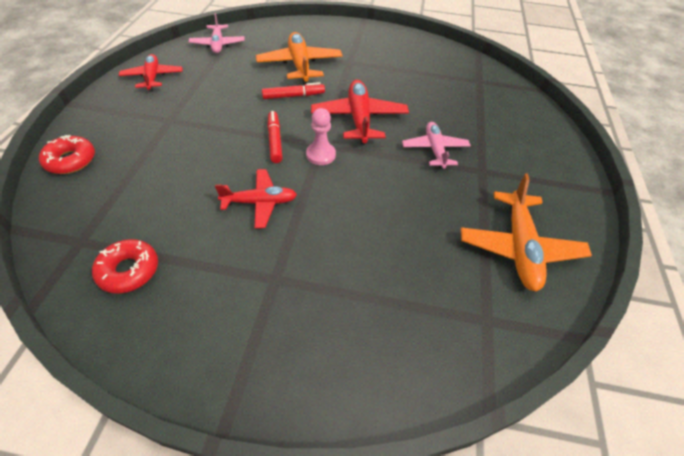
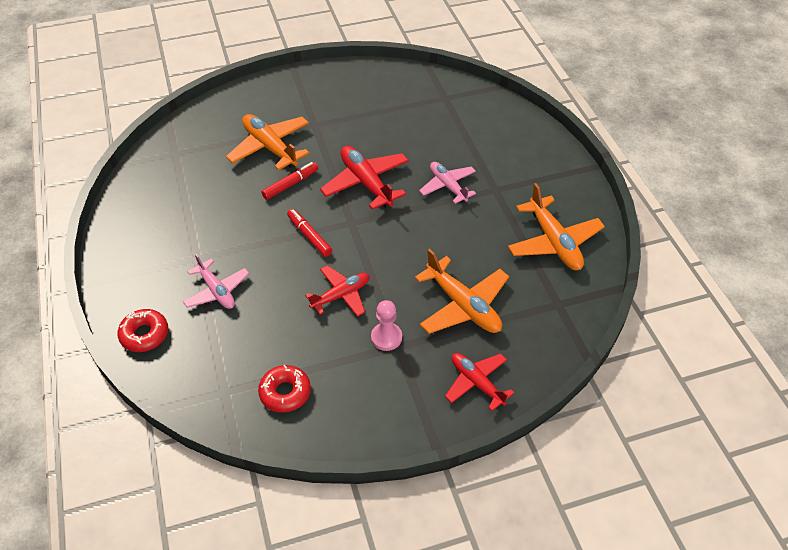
camera: 25 degrees left, 0 degrees up
(153, 77) = (137, 222): red plane -> red plane (477, 383)
(218, 44) = (167, 156): pink plane -> pink plane (217, 291)
(320, 155) = (358, 232): pink pawn -> pink pawn (386, 337)
(373, 269) = (463, 305): none -> orange plane

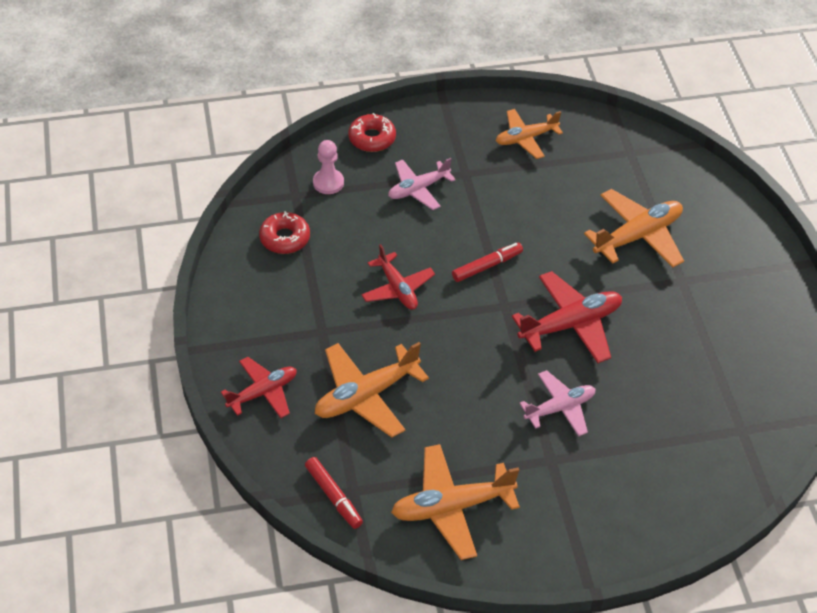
camera: 95 degrees right, 0 degrees up
(153, 218) = (526, 138): none -> orange plane
(290, 184) = (571, 252): red marker -> red marker (333, 496)
(386, 337) = (335, 322): pink pawn -> pink pawn (328, 182)

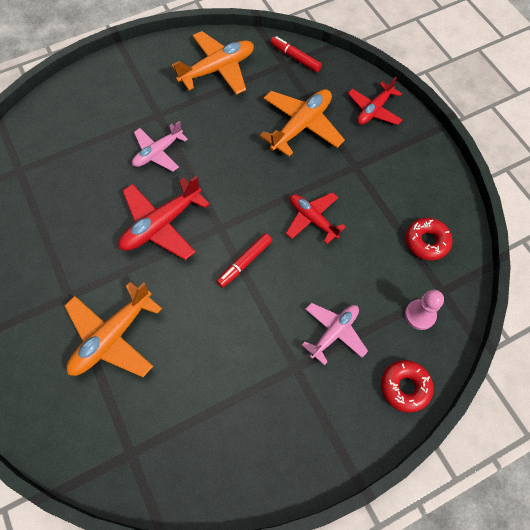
camera: 165 degrees right, 15 degrees up
(526, 138) = (247, 439): orange plane -> none

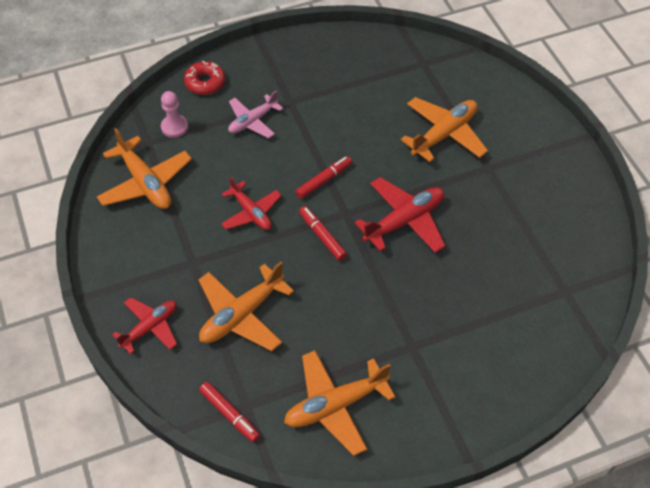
camera: 175 degrees left, 10 degrees down
(158, 152) = (410, 298): pink plane -> none
(240, 201) = (322, 236): none -> red marker
(426, 242) = (145, 182): red donut -> orange plane

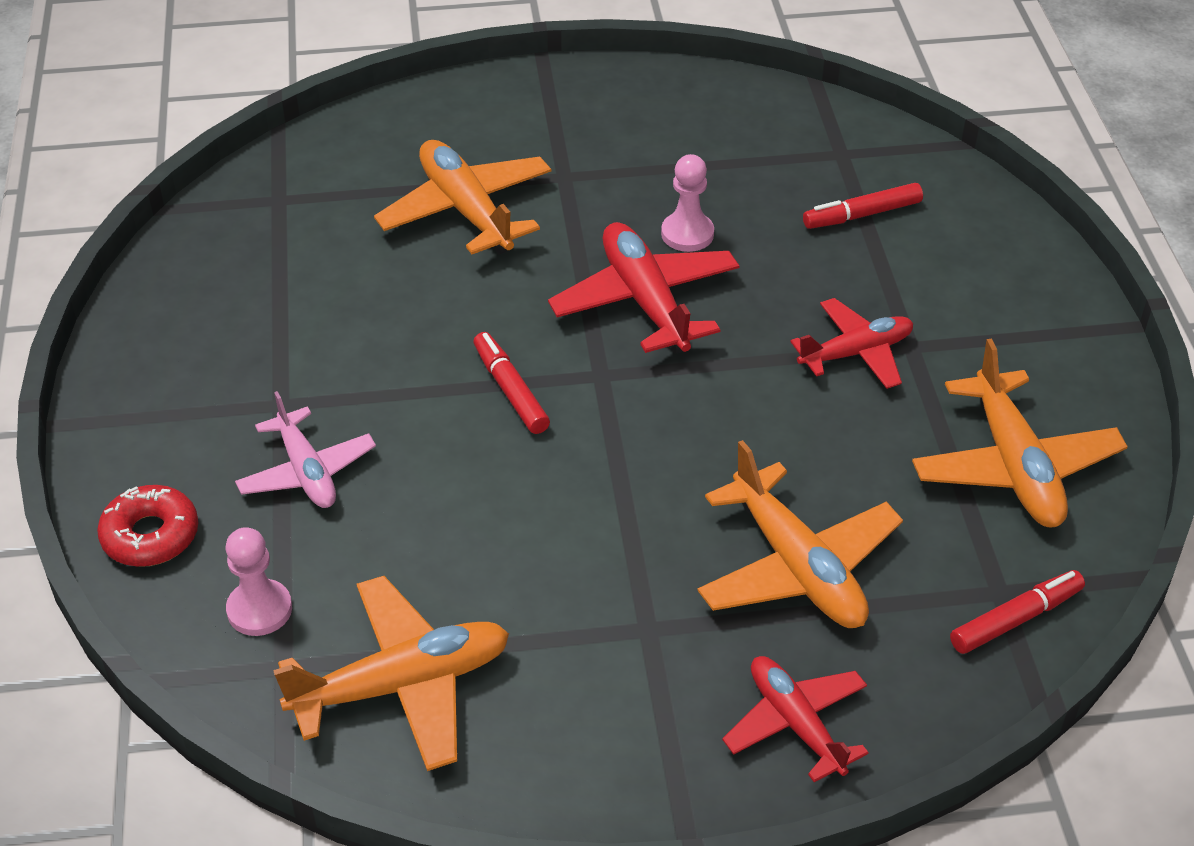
camera: 75 degrees left, 10 degrees down
(251, 212) = (551, 513): red plane -> red plane (856, 353)
(322, 236) = (645, 417): red marker -> red marker (862, 215)
(463, 229) = (687, 234): none -> pink pawn

